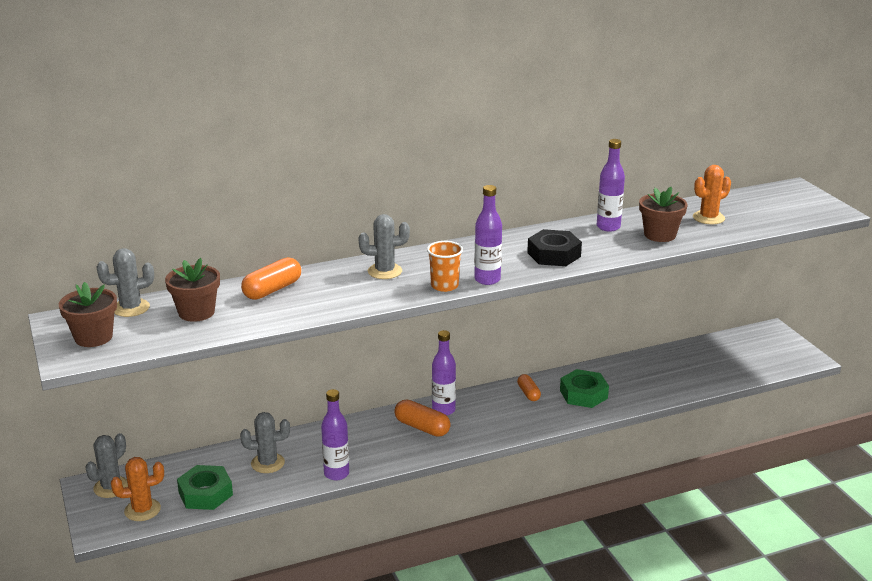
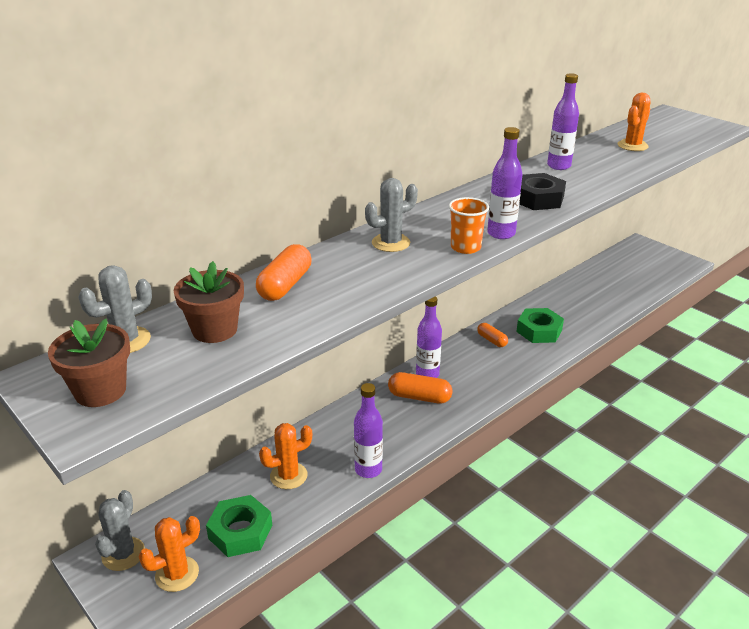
camera: 20 degrees left, 5 degrees up
(267, 463) = (288, 476): grey cactus -> orange cactus
(660, 235) = (610, 166): brown flower pot -> none

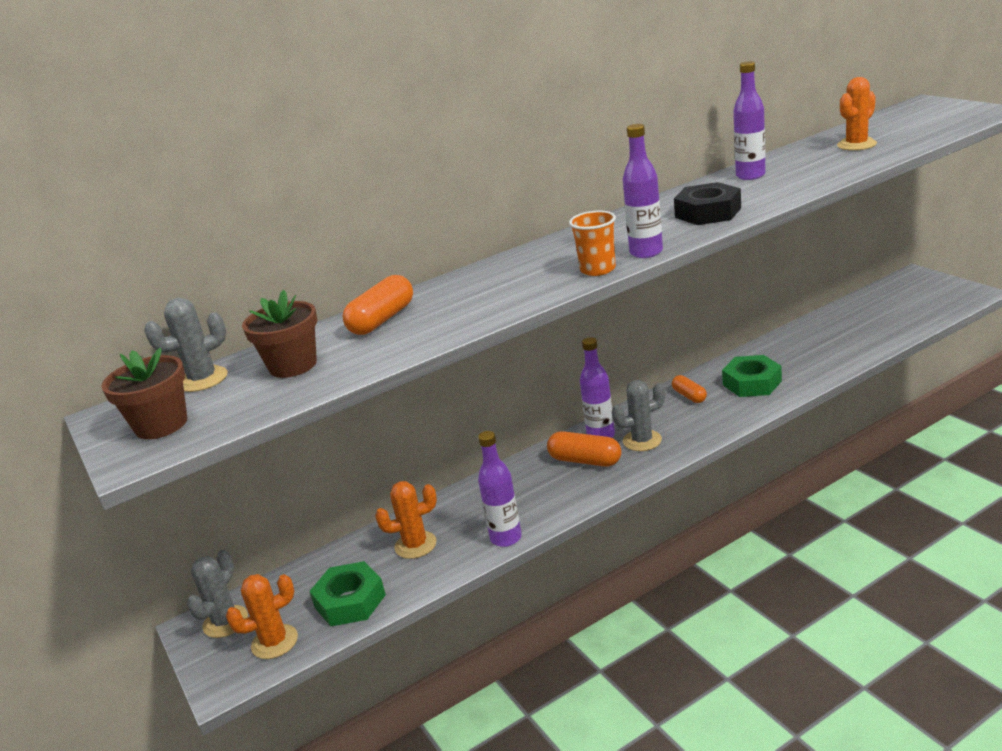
camera: 15 degrees right, 5 degrees down
(390, 243) = (514, 271): grey cactus -> grey cactus (642, 441)

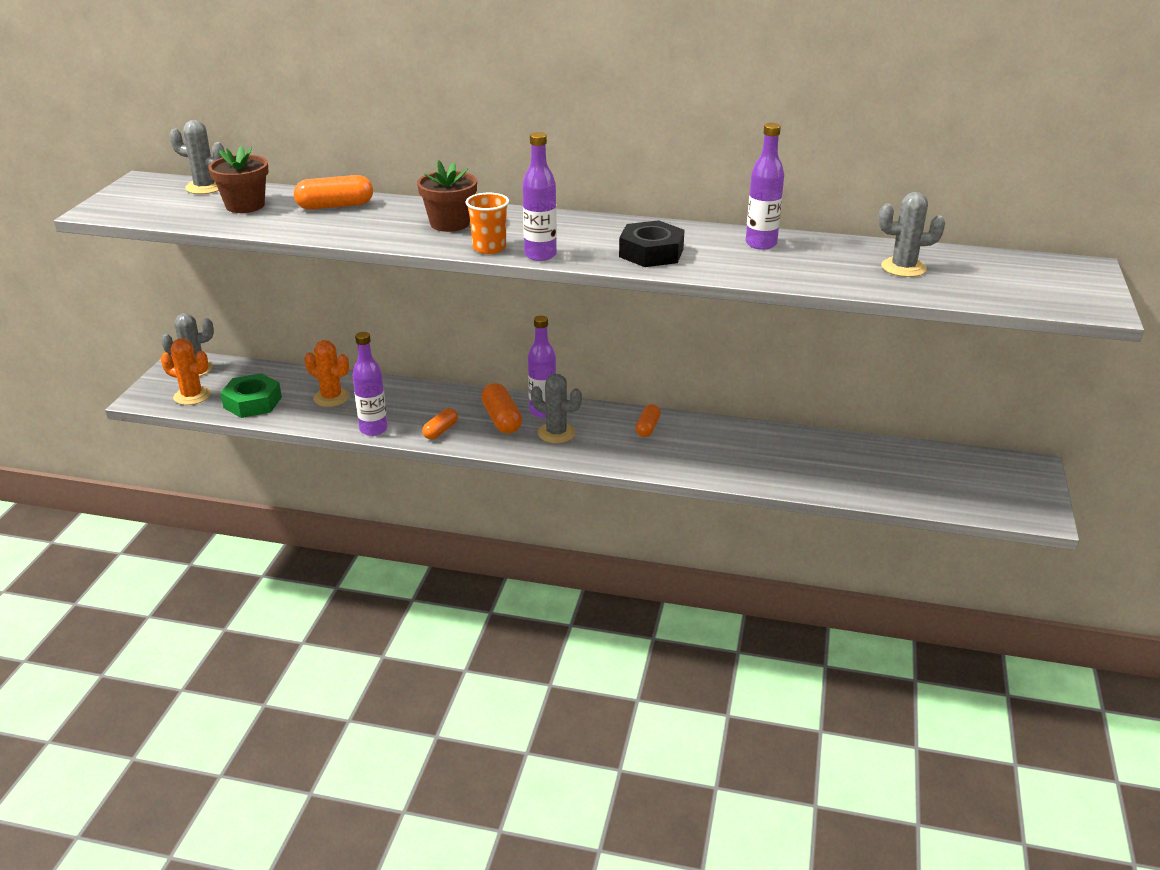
camera: 40 degrees right, 5 degrees up
(161, 425) = (140, 201): brown flower pot -> brown flower pot (450, 223)
(560, 500) = (441, 431): none -> orange capsule
(752, 383) = (705, 450): green nut -> none
(856, 145) = (903, 268): orange cactus -> grey cactus

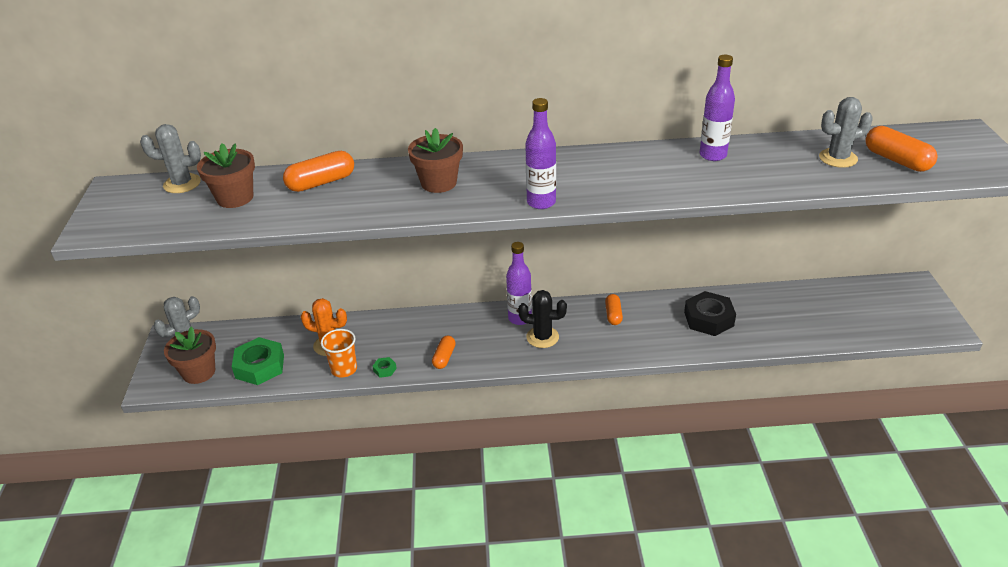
camera: 15 degrees left, 5 degrees up
(192, 396) = (199, 372): orange cactus -> brown flower pot
(373, 429) = (384, 369): purple bottle -> green nut
(489, 248) = (492, 203): orange cup -> orange cup (344, 369)
(501, 419) = (490, 334): orange capsule -> orange capsule (897, 160)
(556, 433) = (542, 337): grey cactus -> black cactus
(651, 253) = (632, 181): black nut -> black nut (709, 319)

